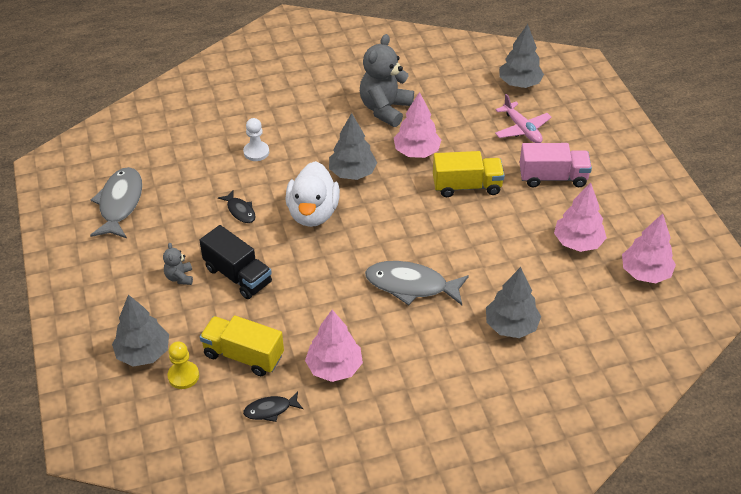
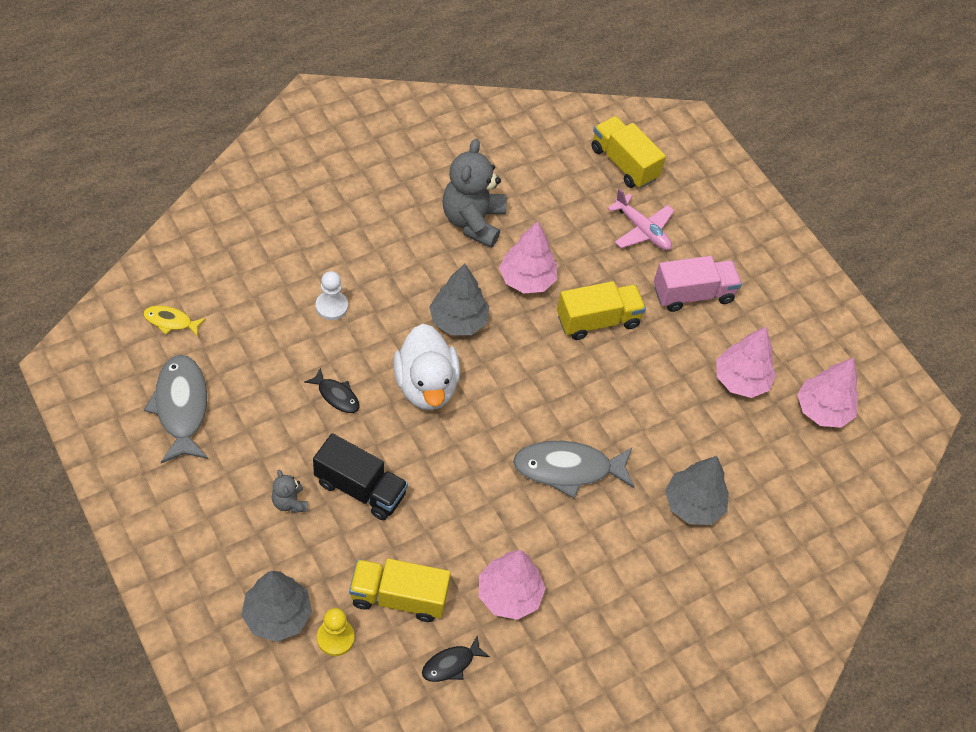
camera: 20 degrees left, 10 degrees up
(132, 148) = (171, 321): none -> yellow fish
(519, 83) = (624, 163): grey tree -> yellow truck

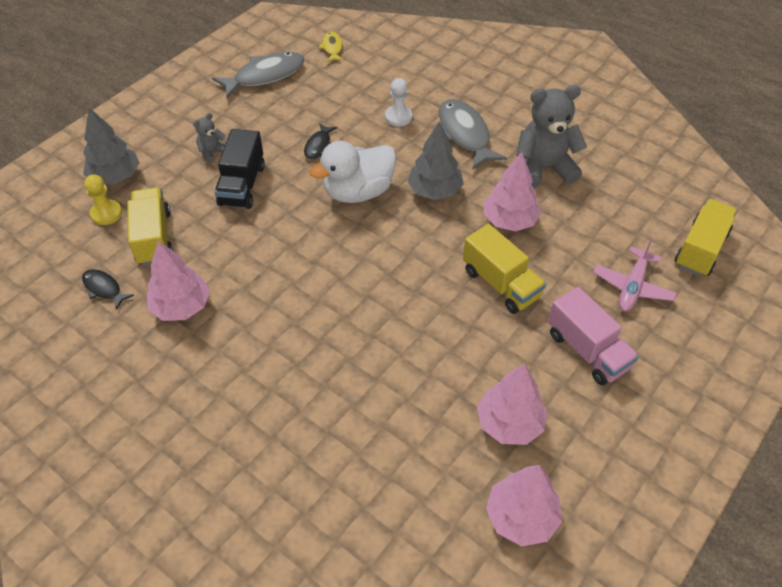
camera: 75 degrees right, 5 degrees down
(568, 469) = (326, 310): grey fish -> grey fish (465, 134)
(693, 504) = (336, 421): grey tree -> none

